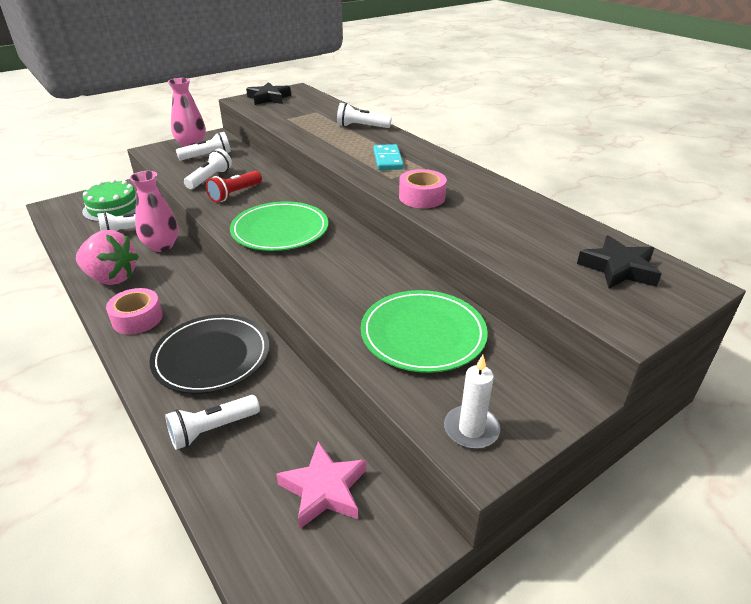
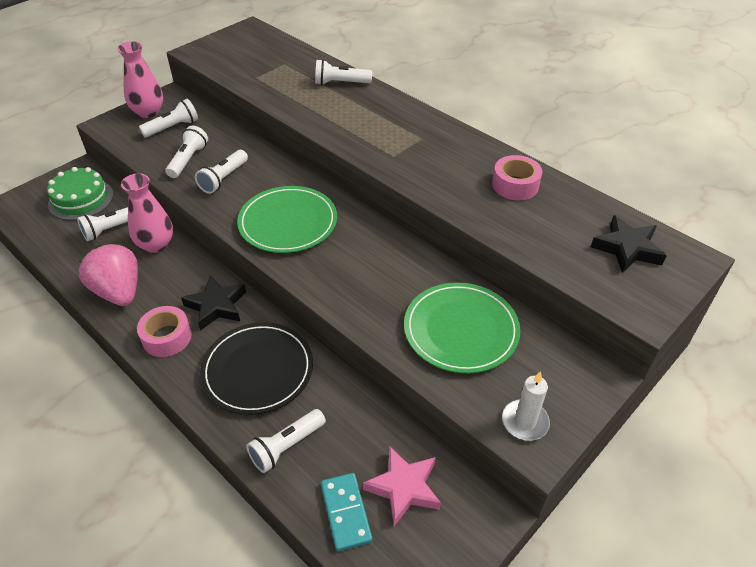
camera: 10 degrees left, 10 degrees up
(111, 278) = (119, 292): pink strawberry -> pink strawberry turned 135 degrees counterclockwise
(235, 194) = (223, 179): red flashlight -> white flashlight
(269, 98) = (224, 46): black star -> black star (216, 306)
(387, 160) = (382, 130): turquoise domino -> turquoise domino (345, 512)
(422, 197) = (430, 179): pink tape -> pink tape (515, 185)

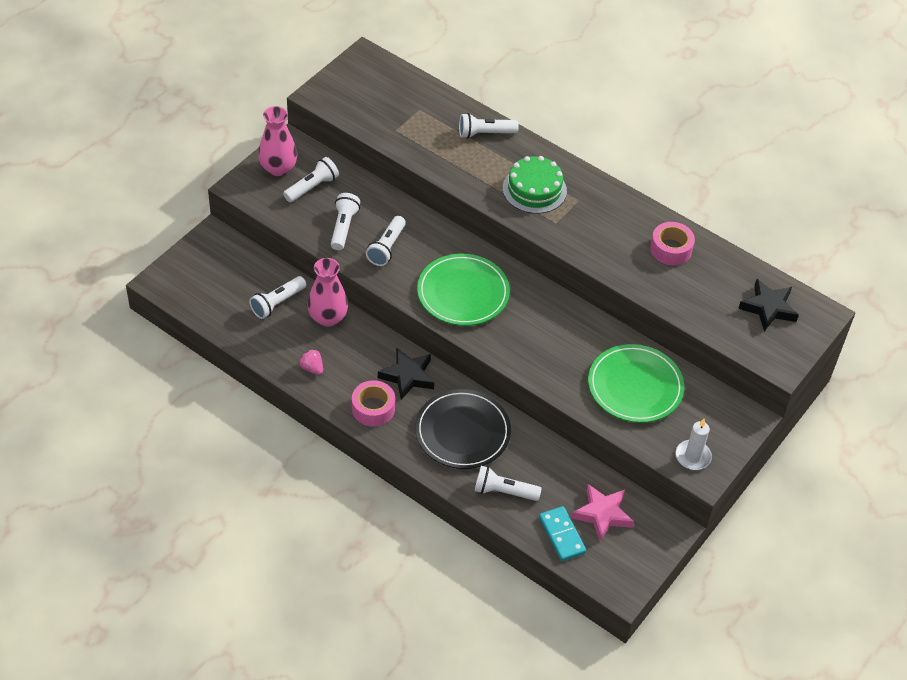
camera: 10 degrees left, 5 degrees up
(81, 199) = (231, 271): green cake -> green cake (534, 189)
(119, 292) = (312, 368): pink strawberry -> pink strawberry, size x0.45
(286, 446) = (503, 491): white flashlight -> white flashlight turned 60 degrees clockwise

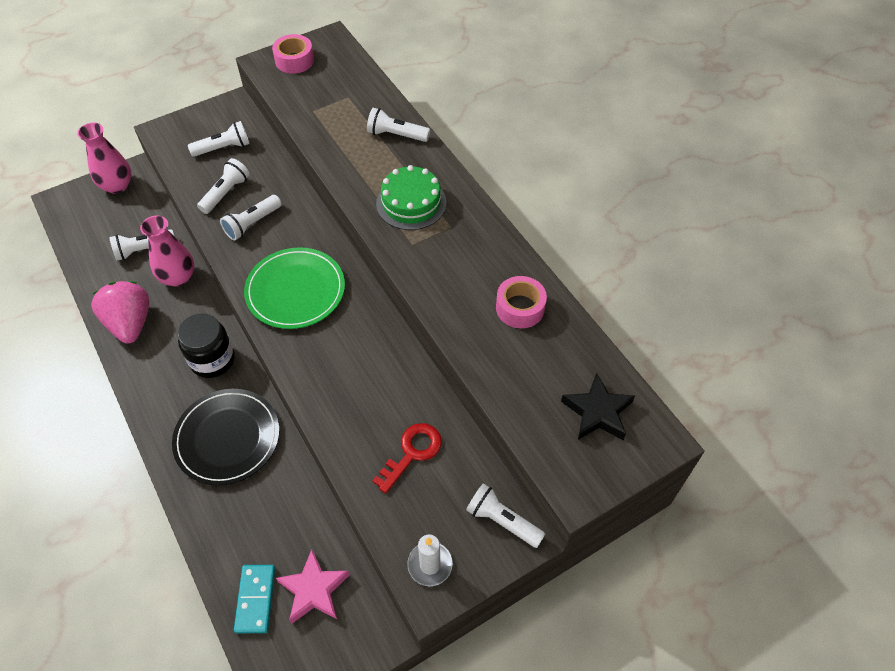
camera: 25 degrees right, 5 degrees up
(278, 168) = (206, 123): pink vase -> pink vase (117, 186)
(312, 368) = (130, 323): pink strawberry -> pink strawberry, size x2.21
(373, 408) = (158, 383): pink tape -> pink tape (294, 60)
(407, 376) = (212, 360): black star -> black jar
(503, 491) = (227, 522): white flashlight -> white flashlight (502, 520)
(635, 386) = (412, 453): green plate -> red key

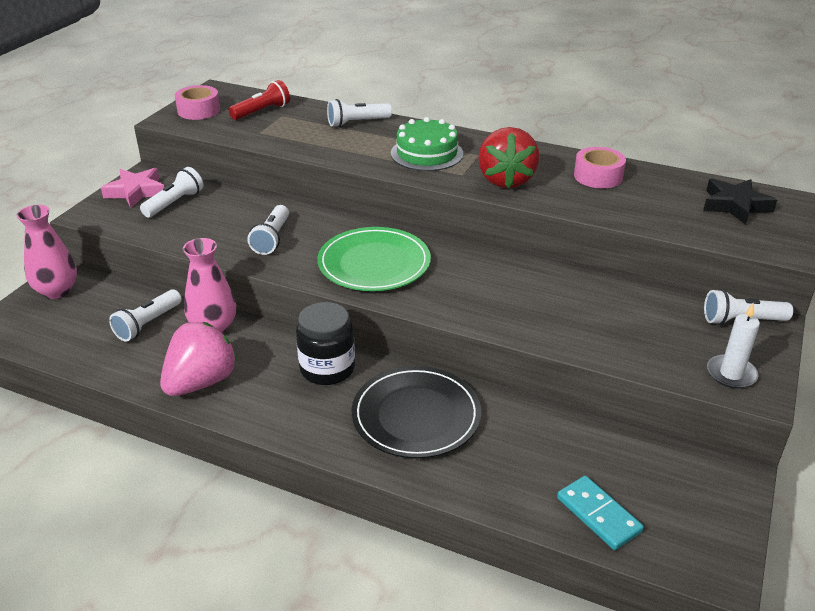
camera: 35 degrees left, 20 degrees down
(130, 323) = (201, 382): pink strawberry -> pink strawberry turned 90 degrees clockwise
(226, 193) = (217, 229): white flashlight -> none
(314, 590) = (639, 476): pink star -> pink star (136, 192)
(339, 84) = (262, 111): none -> red flashlight
(412, 453) = (617, 315): red key -> none
(438, 270) = (506, 180): none -> red strawberry

